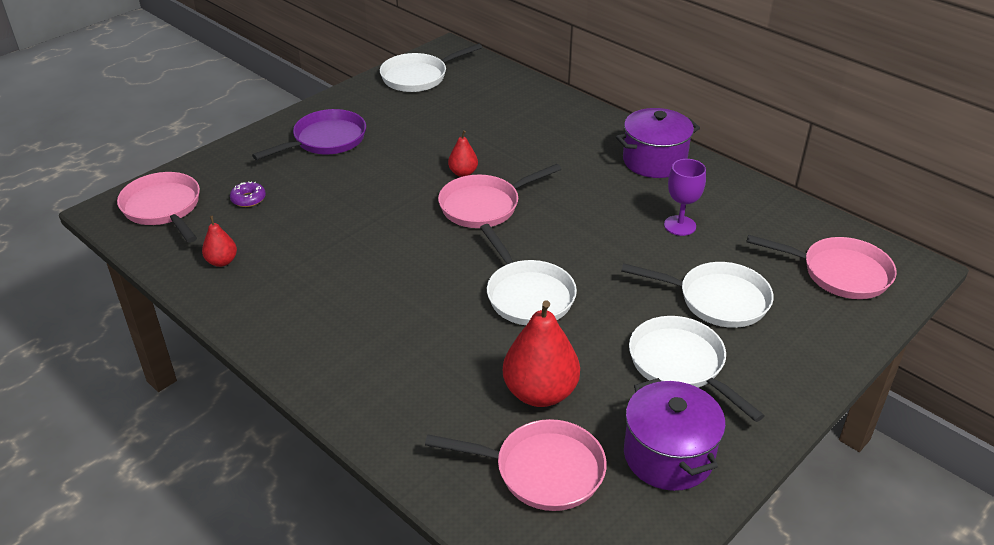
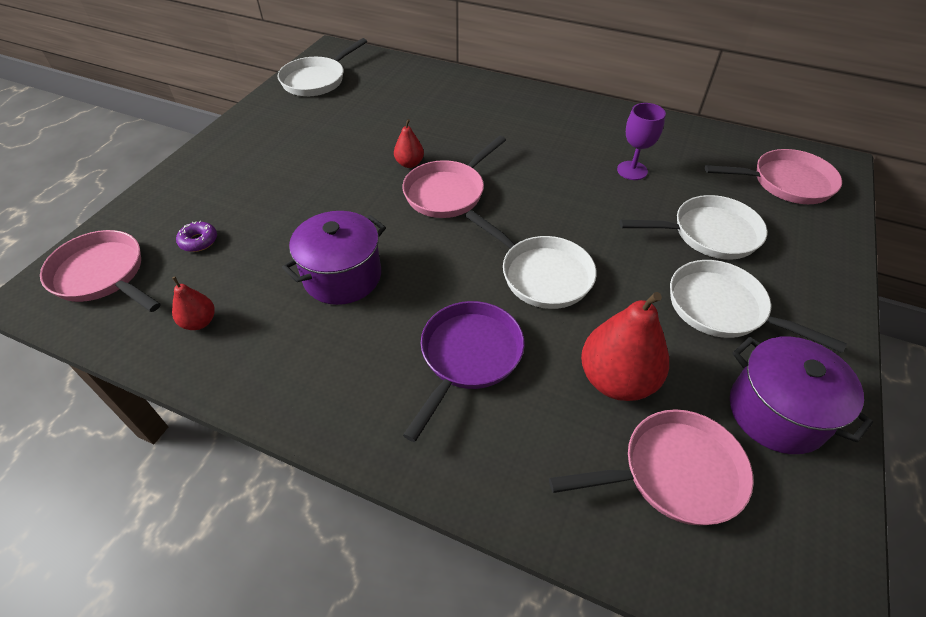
camera: 20 degrees left, 10 degrees up
(325, 140) = (254, 160): purple pan -> purple pan (468, 357)
(654, 161) = (573, 116): purple pot -> purple pot (342, 276)

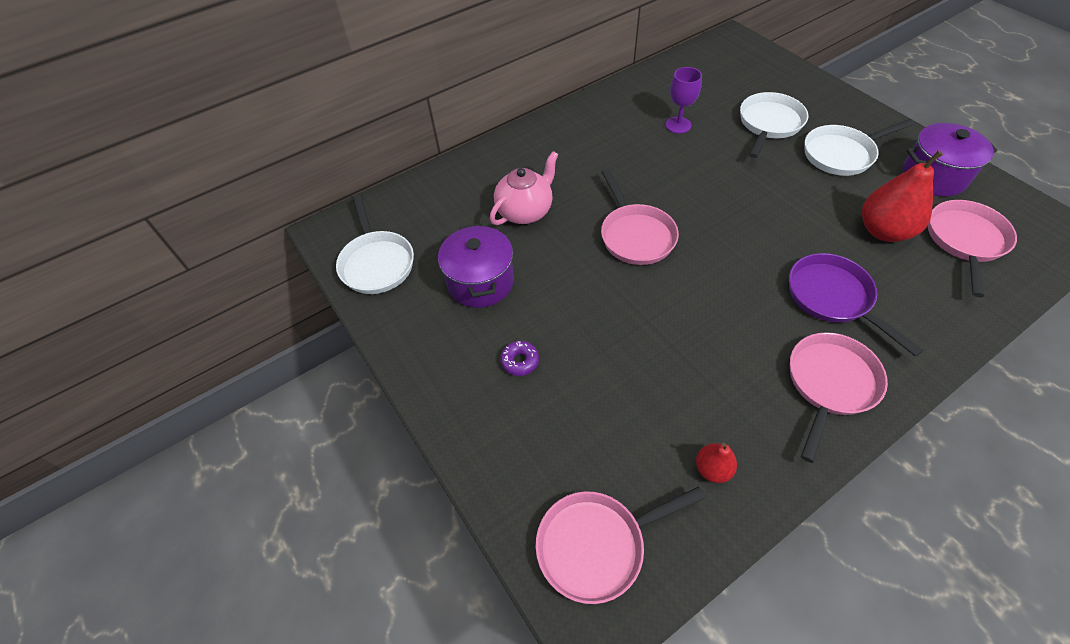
camera: 55 degrees left, 5 degrees up
(199, 241) = (592, 442): purple donut -> purple donut (520, 361)
(342, 276) = (705, 343): purple pot -> purple pot (480, 282)
(409, 164) = (578, 244): red pear -> none
(426, 124) = (525, 211): none -> pink teapot
(541, 274) = (766, 223): white pan -> none
(786, 183) = (739, 66): pink pan -> pink pan (830, 384)

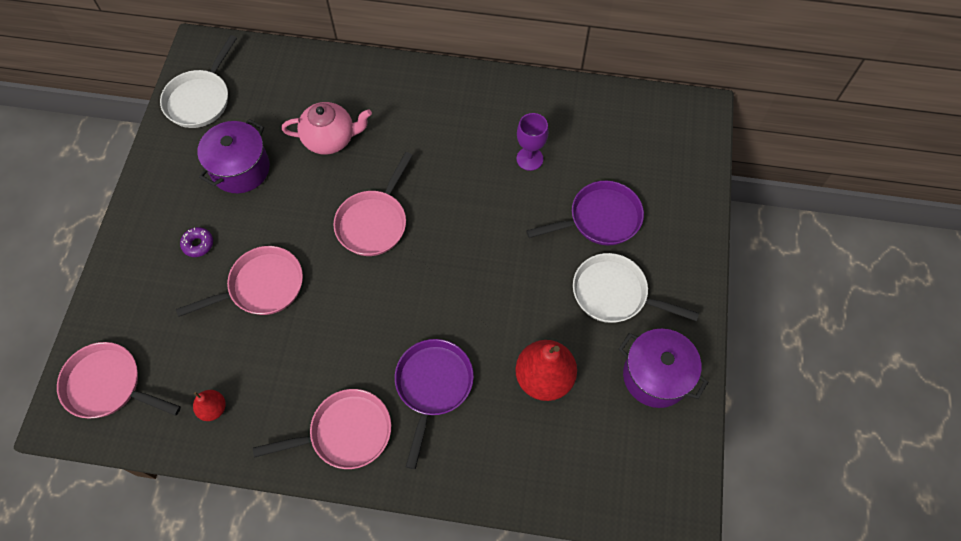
camera: 40 degrees right, 10 degrees up
(769, 124) = (600, 219): white pan -> purple pan
(965, 241) = (590, 441): pink pan -> pink pan (262, 286)

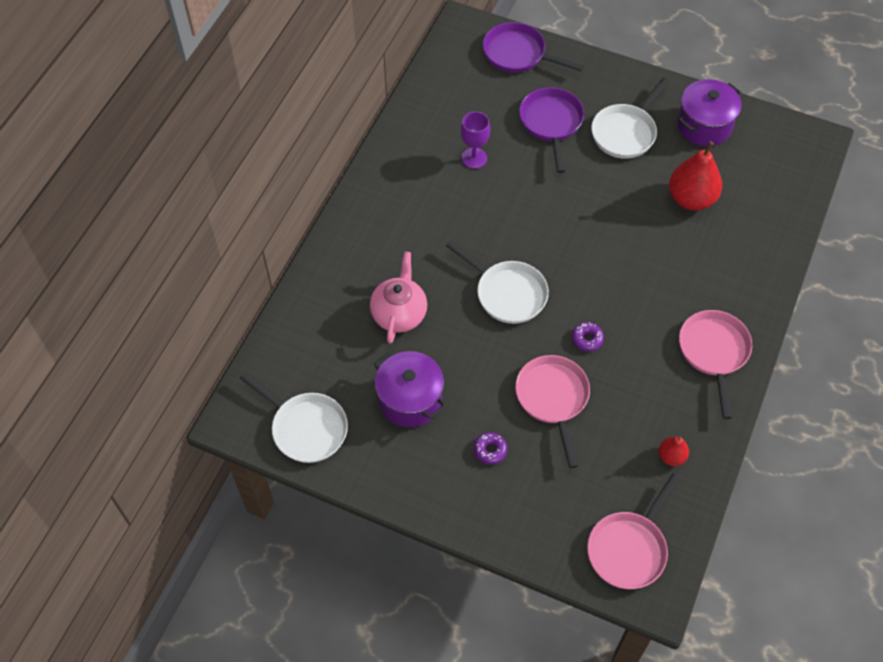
camera: 75 degrees left, 5 degrees down
(336, 304) = (587, 339): none -> purple donut
(374, 222) = (507, 293): pink pan -> white pan
(433, 386) = (683, 279): purple pan -> purple pan (518, 54)

